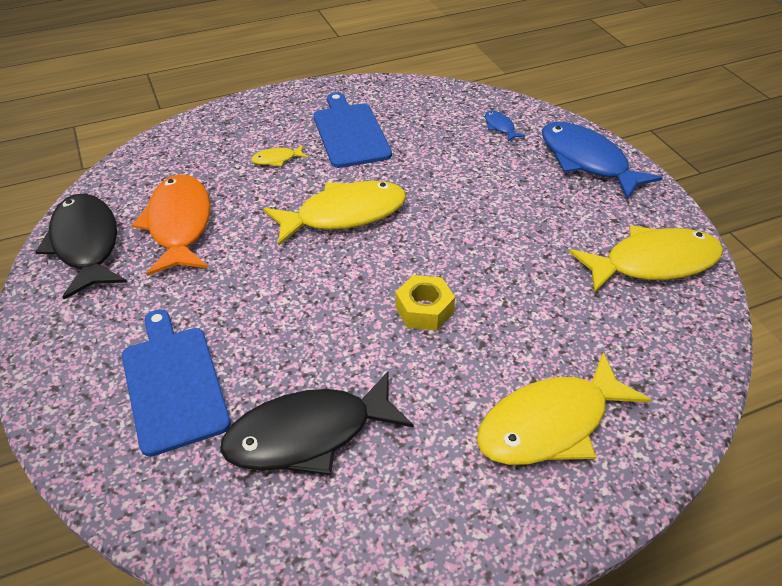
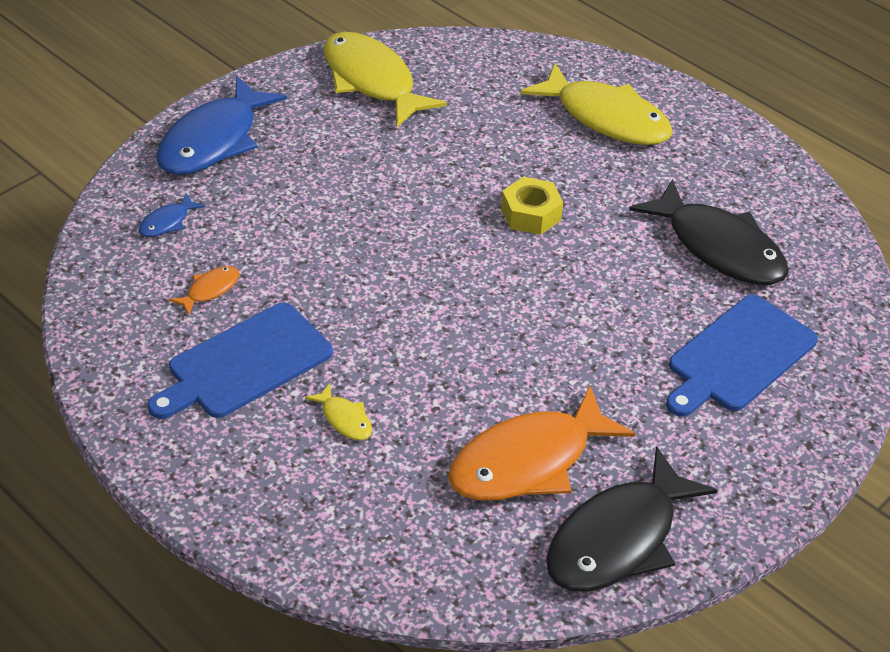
camera: 115 degrees left, 0 degrees up
(344, 215) = (422, 315): yellow fish -> none
(424, 132) = (210, 290): none -> orange fish

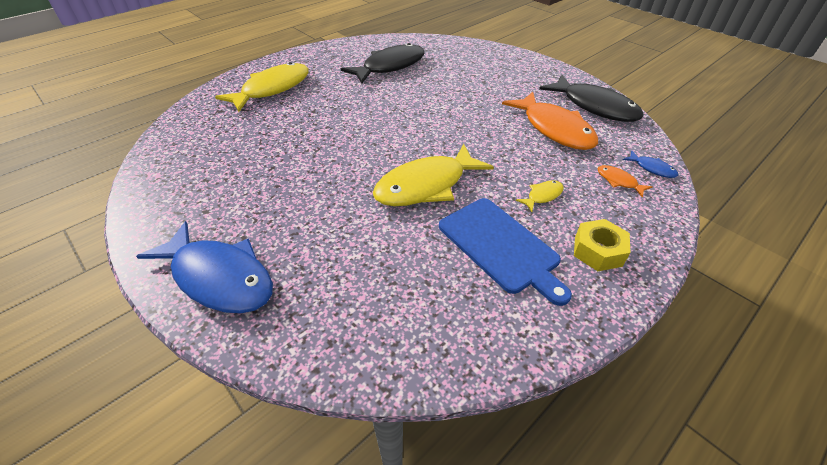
camera: 85 degrees left, 0 degrees up
(167, 222) = (329, 307): blue fish -> blue fish (652, 168)
(210, 290) = (420, 271): orange fish -> orange fish (619, 181)
(372, 81) = (182, 180): yellow fish -> yellow fish (426, 185)
(531, 214) = (354, 118): yellow nut -> yellow nut (598, 251)
(738, 356) = (467, 68): blue cutting board -> none

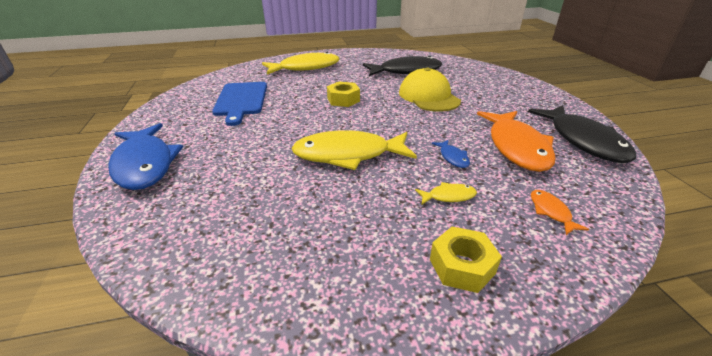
camera: 30 degrees right, 10 degrees down
(359, 122) = (343, 100): none -> yellow nut
(439, 94) = (428, 96): none -> yellow cap
(501, 246) = (363, 222): blue cutting board -> blue cutting board (241, 100)
(652, 168) = (608, 213): blue fish -> blue fish (452, 157)

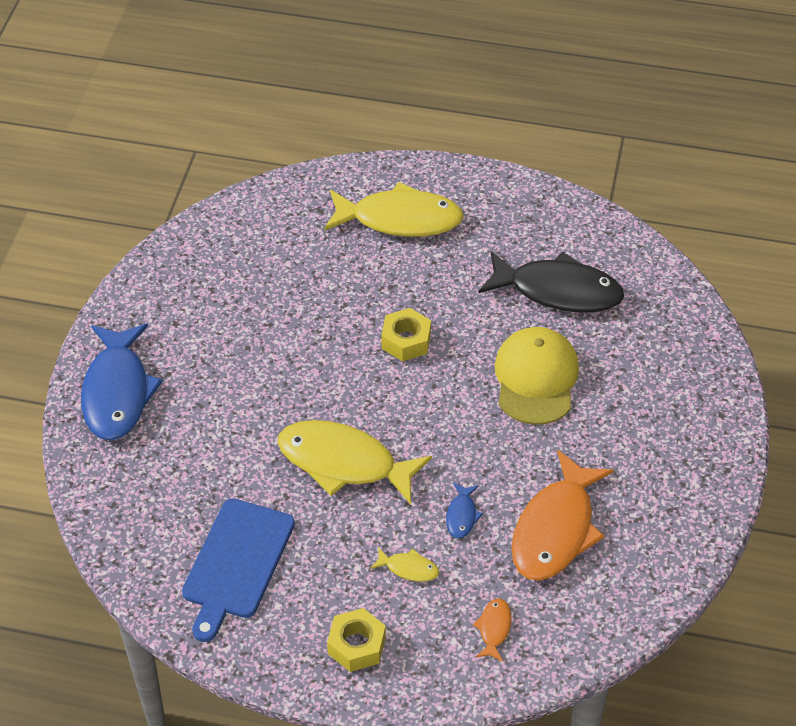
camera: 25 degrees right, 15 degrees up
(241, 100) = (263, 289): blue cutting board -> blue cutting board (236, 563)
(583, 140) = (654, 552): black fish -> none

